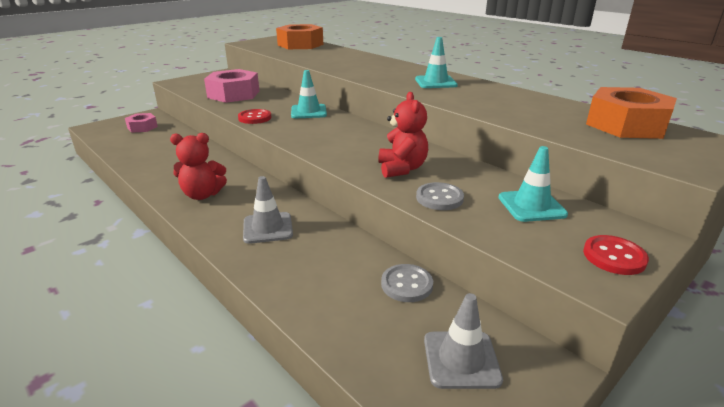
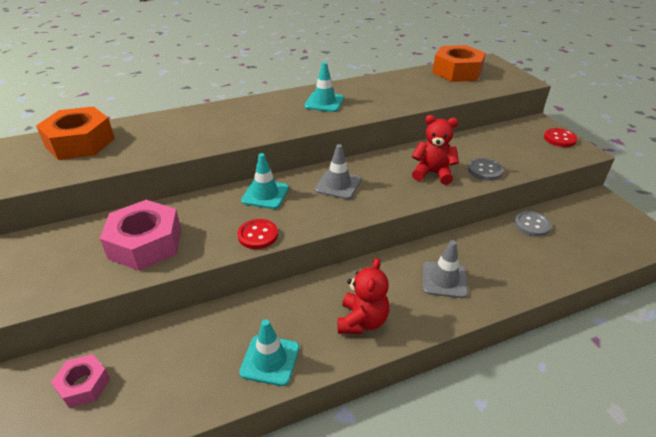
camera: 70 degrees left, 10 degrees up
(461, 359) = (599, 224): grey traffic cone -> grey traffic cone (338, 185)
(531, 206) = (502, 142): turquoise traffic cone -> turquoise traffic cone (270, 360)

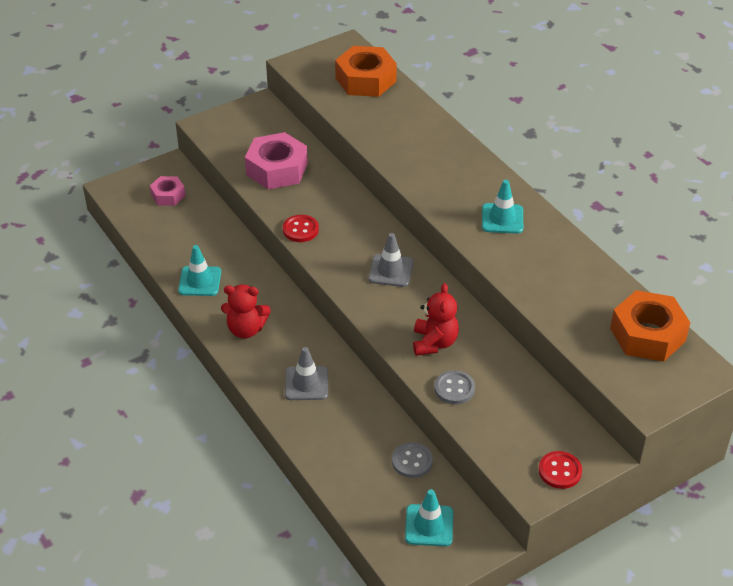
camera: 80 degrees right, 5 degrees up
(265, 194) = (361, 223): turquoise traffic cone -> turquoise traffic cone (429, 525)

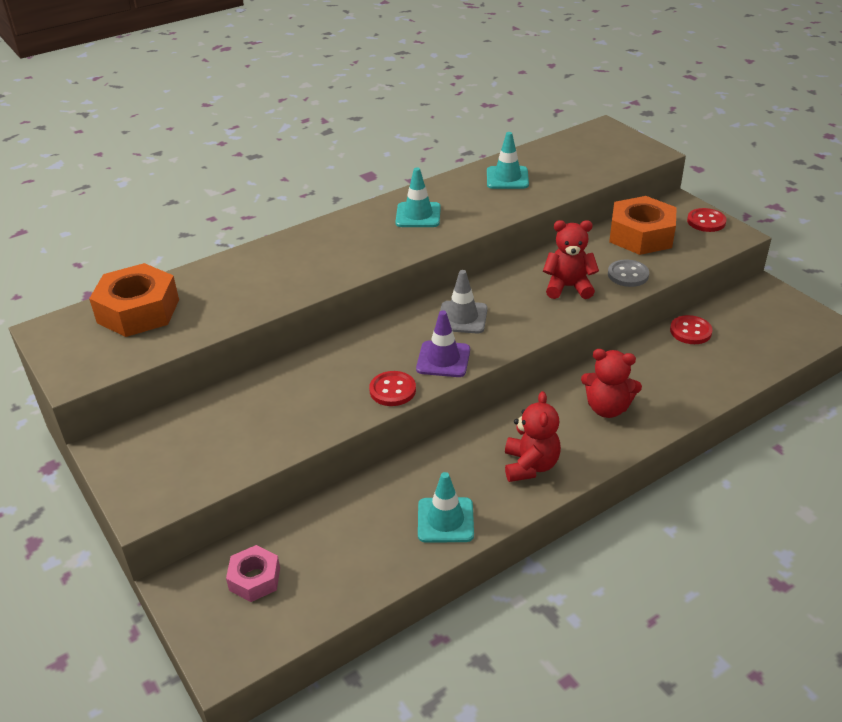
camera: 90 degrees left, 5 degrees down
(277, 169) = (266, 419): pink nut -> none
(306, 383) = (607, 408): grey traffic cone -> red teddy bear
(335, 257) = (443, 359): none -> purple traffic cone
(412, 461) = (690, 331): grey button -> red button
(429, 525) = (763, 320): turquoise traffic cone -> turquoise traffic cone (507, 178)
(647, 334) = (568, 149): orange nut -> orange nut (641, 235)

